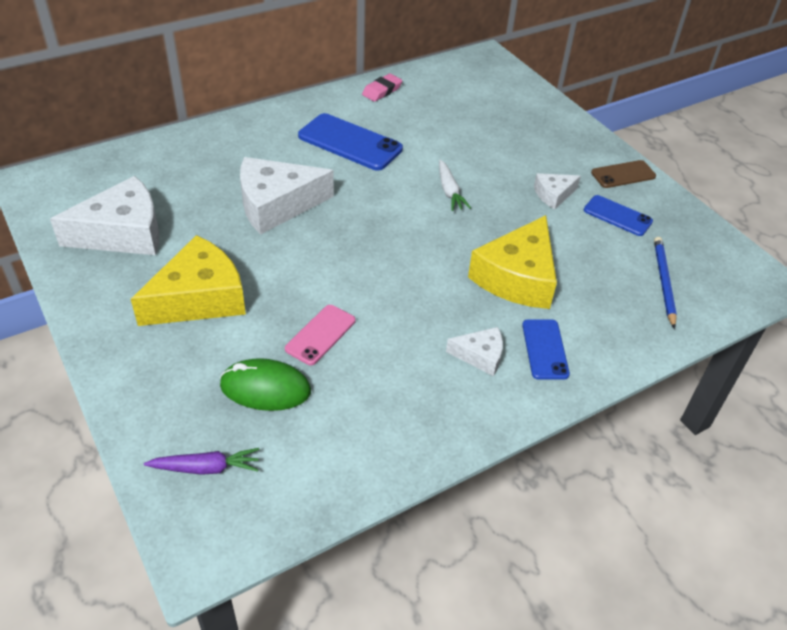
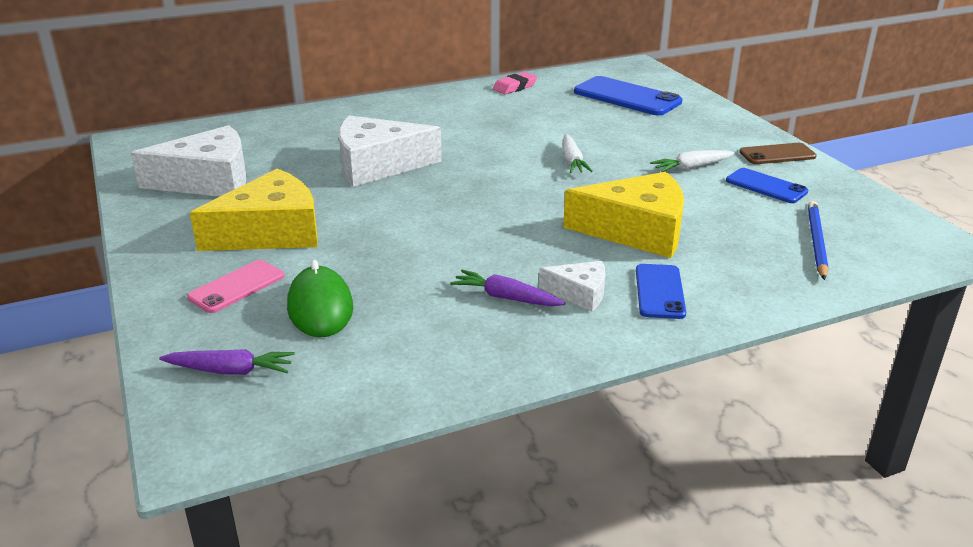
camera: 10 degrees right, 15 degrees down
(265, 388) = (320, 307): green mouse -> green mouse turned 60 degrees clockwise
(320, 335) = (396, 267): pink phone -> pink phone (237, 287)
(350, 142) = (470, 122): blue phone -> blue phone (627, 97)
(420, 365) = (506, 298): none -> purple carrot
(517, 277) = (637, 231): yellow cheese -> yellow cheese turned 120 degrees counterclockwise
(553, 195) = (692, 167): white cheese -> white carrot

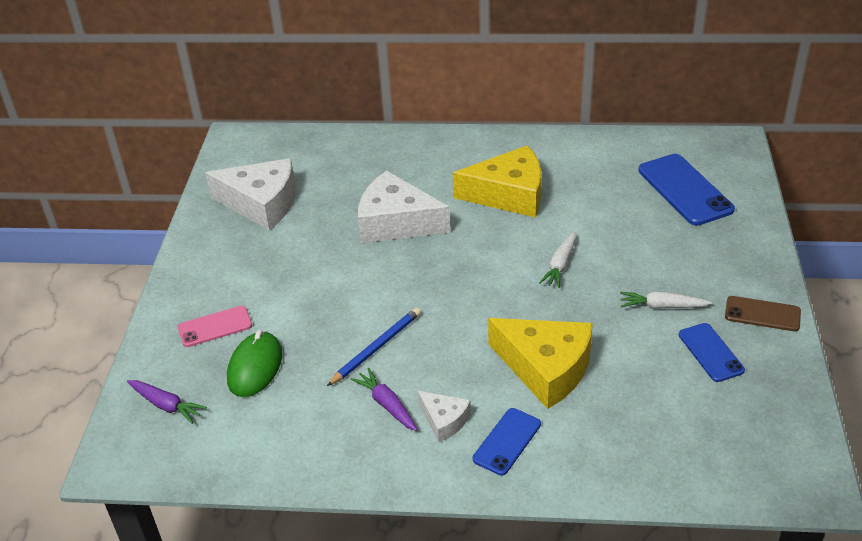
camera: 30 degrees right, 10 degrees up
(271, 232) = (270, 277): yellow cheese -> yellow cheese (509, 194)
(515, 87) = (588, 147): pink eraser -> none
(816, 242) = (691, 435): blue pencil -> blue pencil (376, 348)

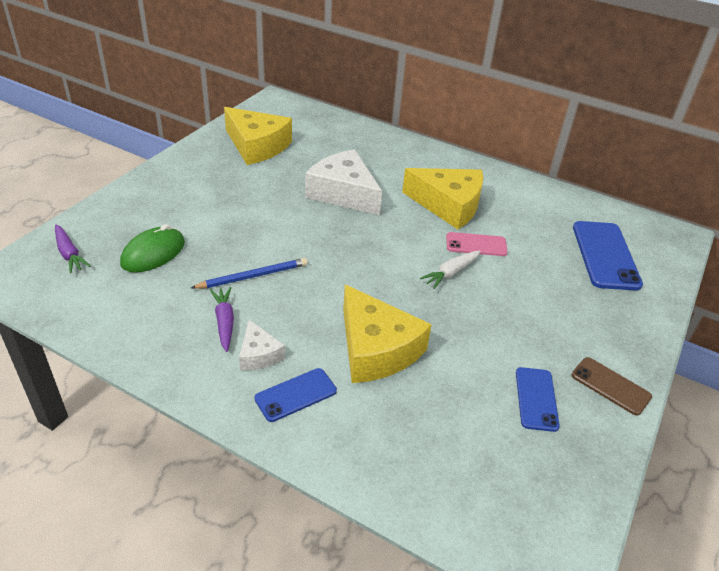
camera: 20 degrees right, 0 degrees up
(215, 327) = (151, 214): pink phone -> pink phone (476, 245)
(262, 203) = (257, 146): white cheese -> yellow cheese
(662, 306) = (518, 341): white carrot -> none

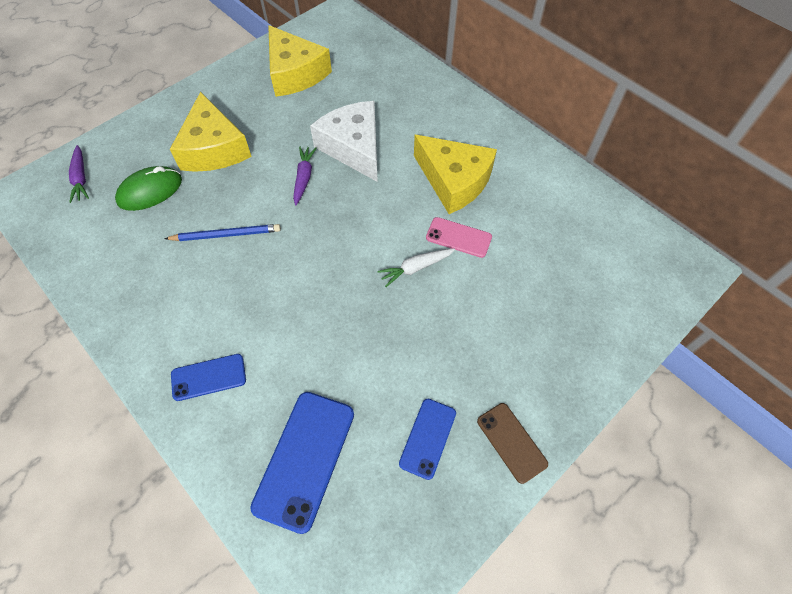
camera: 20 degrees right, 20 degrees up
(224, 322) = (180, 282): purple carrot -> purple carrot (304, 178)
(259, 354) = (195, 325): white cheese -> none
(376, 349) = (301, 343): yellow cheese -> yellow cheese (214, 148)
(605, 255) = (593, 278): blue phone -> blue phone (305, 459)

